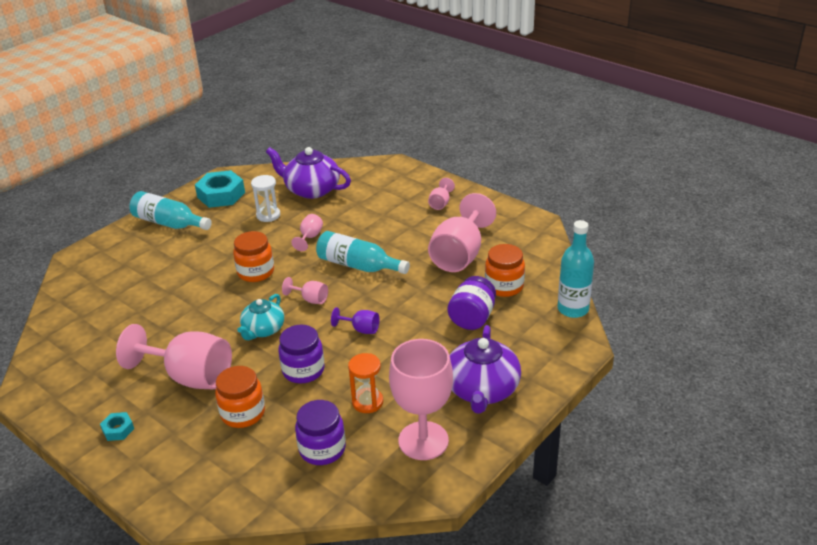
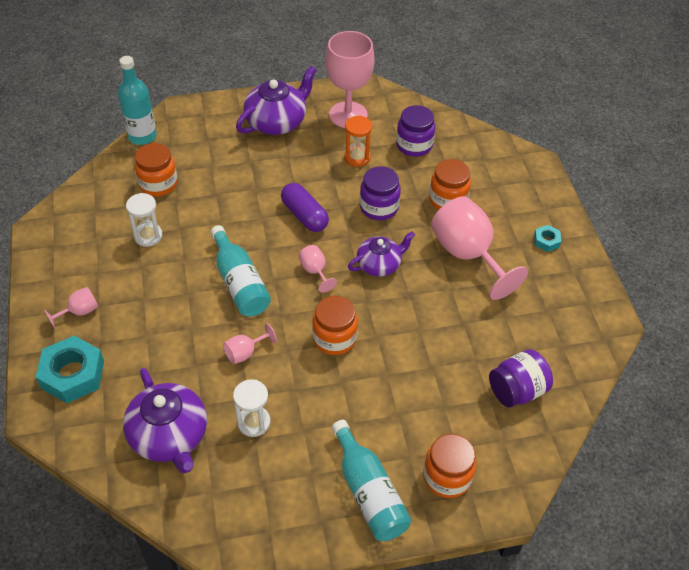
camera: 145 degrees left, 15 degrees up
(122, 250) = (447, 477): none -> orange jar
(221, 195) = (273, 508): turquoise nut -> turquoise nut (73, 374)
(263, 330) = (379, 264): turquoise teapot -> purple teapot
(361, 329) = (304, 215): purple goblet -> purple capsule
(460, 255) = (148, 236): pink goblet -> white hourglass
(472, 318) = (216, 173): purple jar -> purple jar (517, 391)

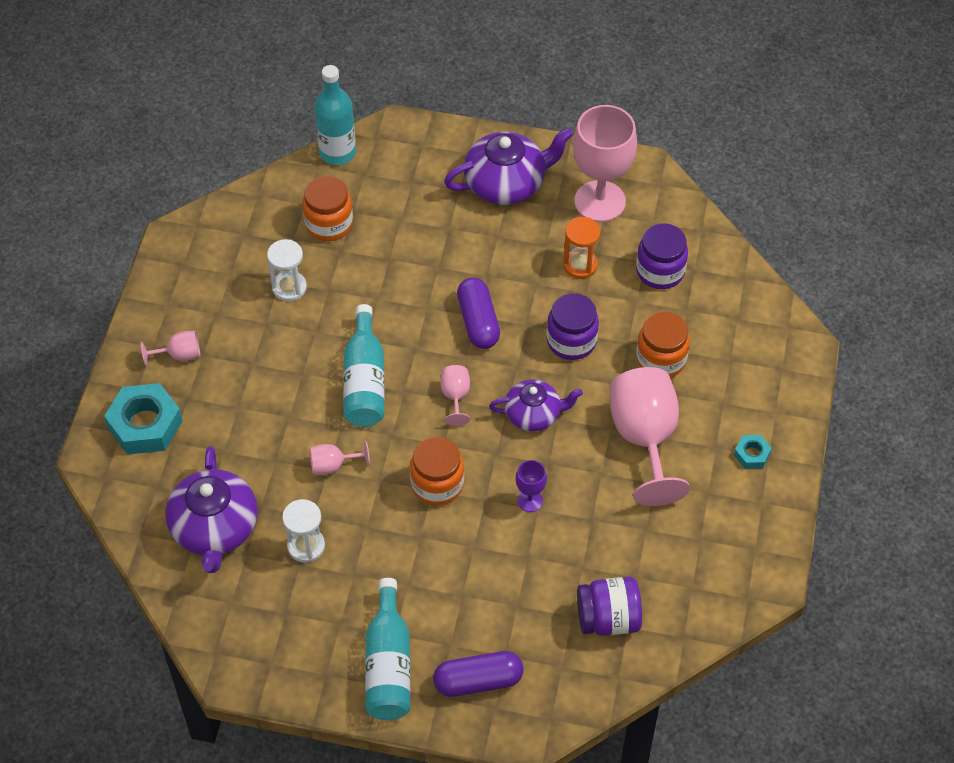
camera: 25 degrees right, 5 degrees up
(410, 326) = (530, 500): none -> purple goblet
(447, 477) = (478, 681): orange jar -> purple capsule

